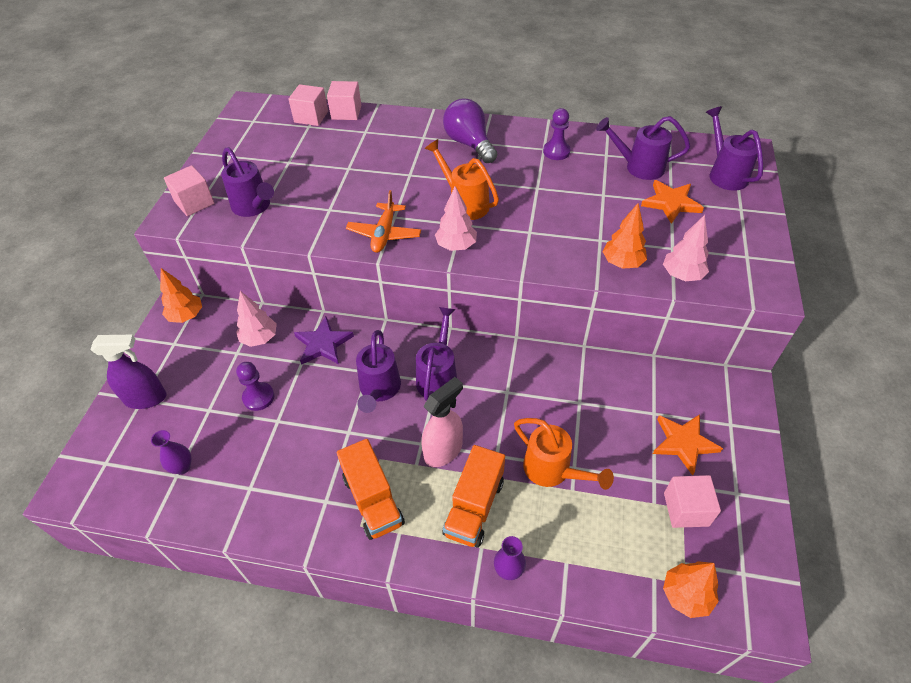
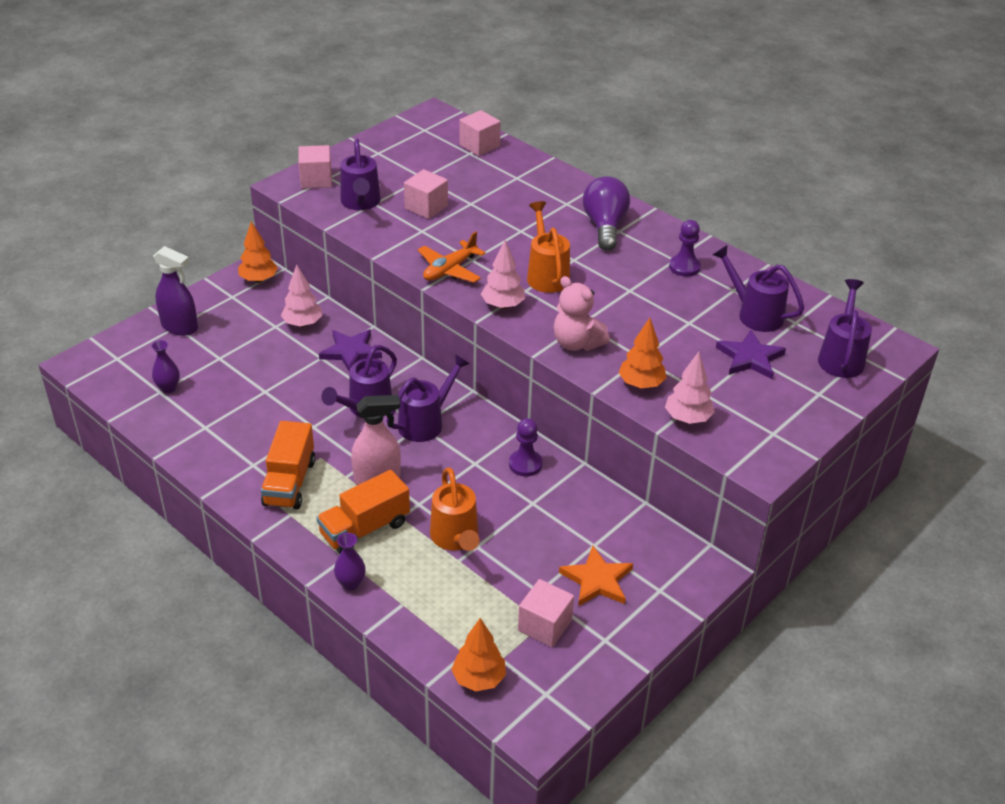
camera: 30 degrees right, 10 degrees down
(258, 397) = (264, 367): purple pawn -> purple pawn (525, 464)
(346, 112) = (515, 154): pink cube -> pink cube (426, 207)
(543, 251) = (576, 343): none -> pink teddy bear
(671, 203) = (750, 358): orange star -> purple star

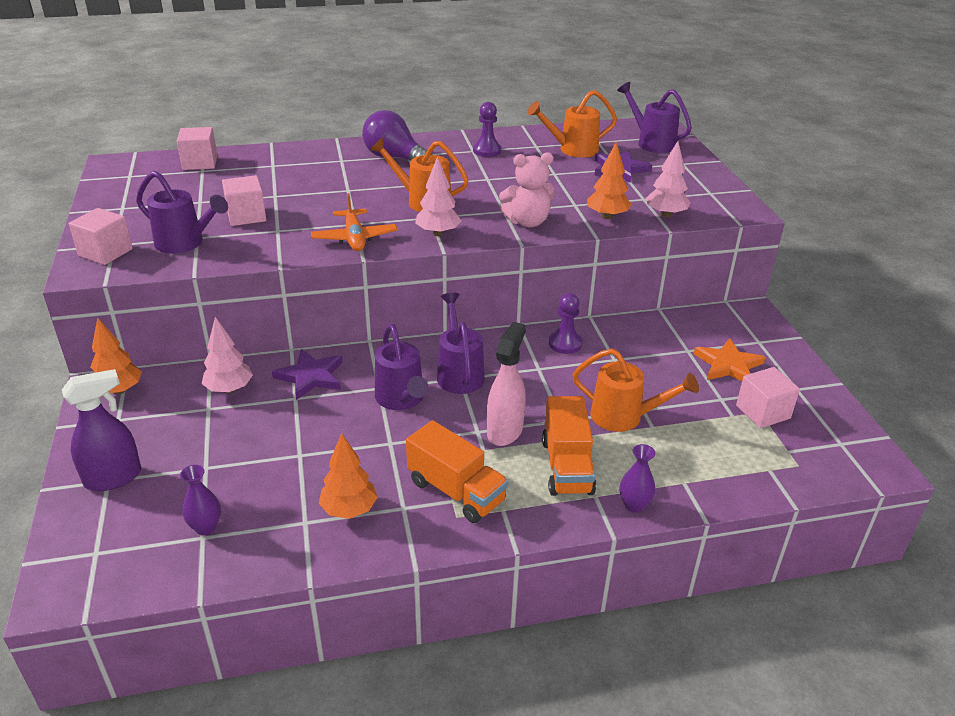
camera: 55 degrees left, 5 degrees down
(478, 679) = (805, 473): orange tree -> orange tree (349, 510)
(754, 314) = (572, 150): purple watering can -> orange watering can

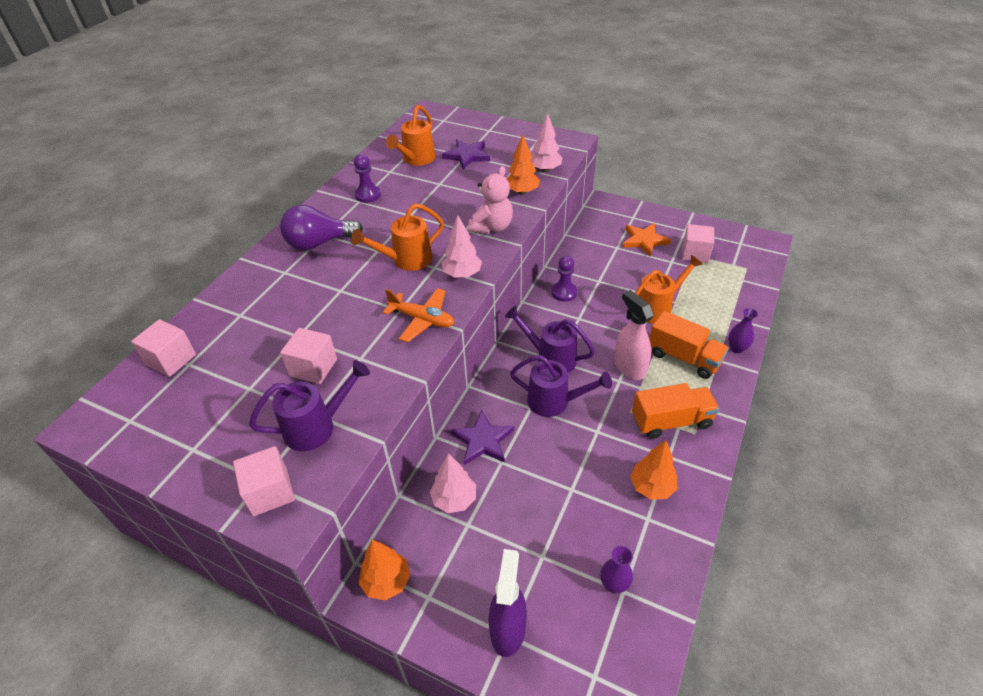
camera: 50 degrees left, 10 degrees up
(651, 143) = (448, 126): purple watering can -> none

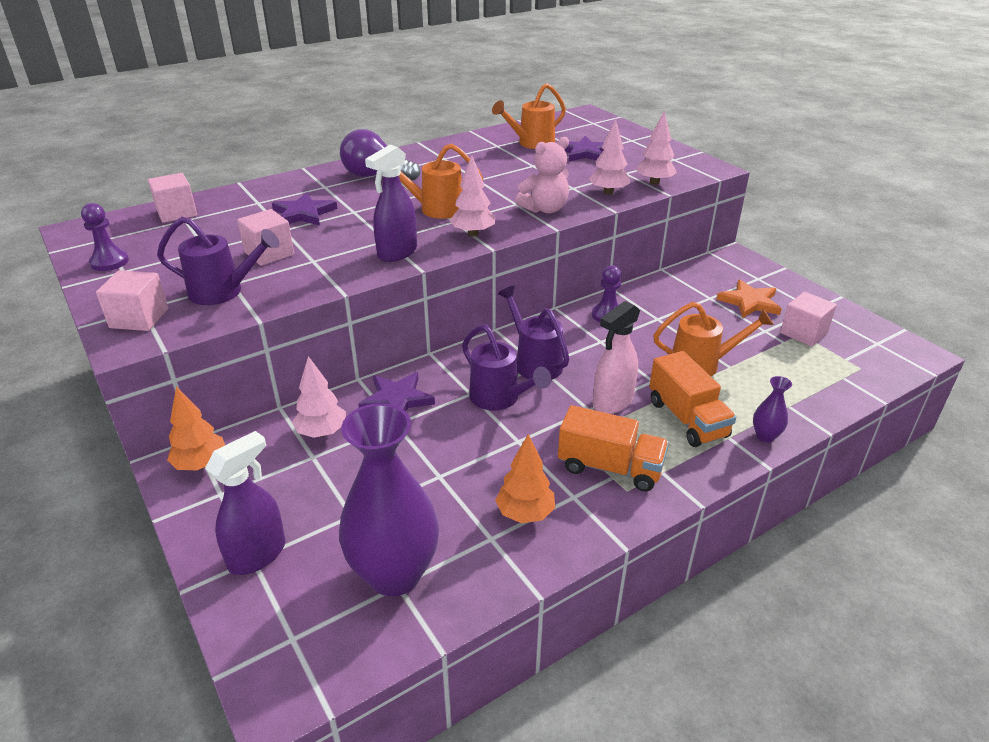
camera: 30 degrees right, 10 degrees down
(297, 310) = (303, 213): none -> purple star
(368, 195) = (457, 156): purple pawn -> purple pawn (109, 262)
(422, 319) = (397, 253): orange plane -> purple spray bottle
(522, 192) = (608, 192): orange tree -> pink tree
(614, 584) = (394, 574): purple vase -> purple vase, size x2.38
(629, 367) = (612, 402): pink spray bottle -> pink spray bottle turned 135 degrees counterclockwise

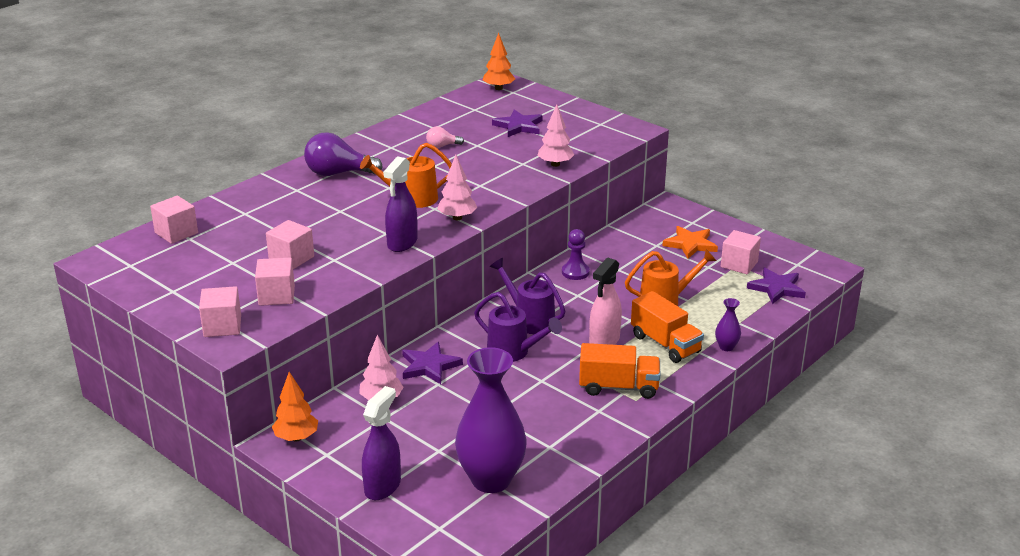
camera: 15 degrees left, 5 degrees down
(109, 262) = (154, 285): purple pawn -> none
(223, 292) = (276, 295): purple watering can -> pink cube
(303, 213) = (296, 218): purple star -> purple star (776, 288)
(496, 162) = (442, 146): none -> pink light bulb
(525, 513) = (568, 427): orange tree -> orange tree (498, 88)
(531, 143) = (465, 122): orange watering can -> none
(545, 209) = (507, 187): pink teddy bear -> none
(654, 182) = (591, 150): pink tree -> none

